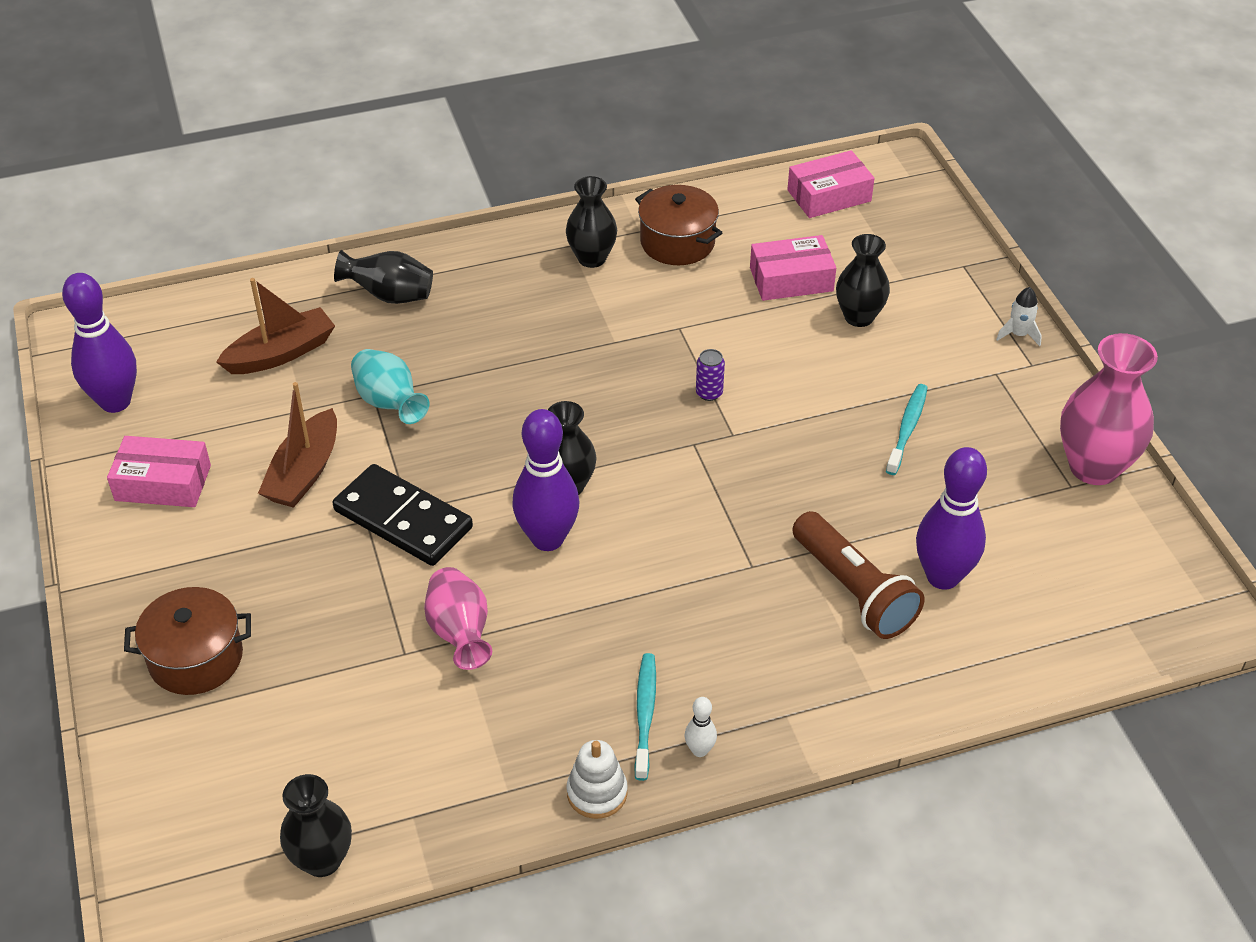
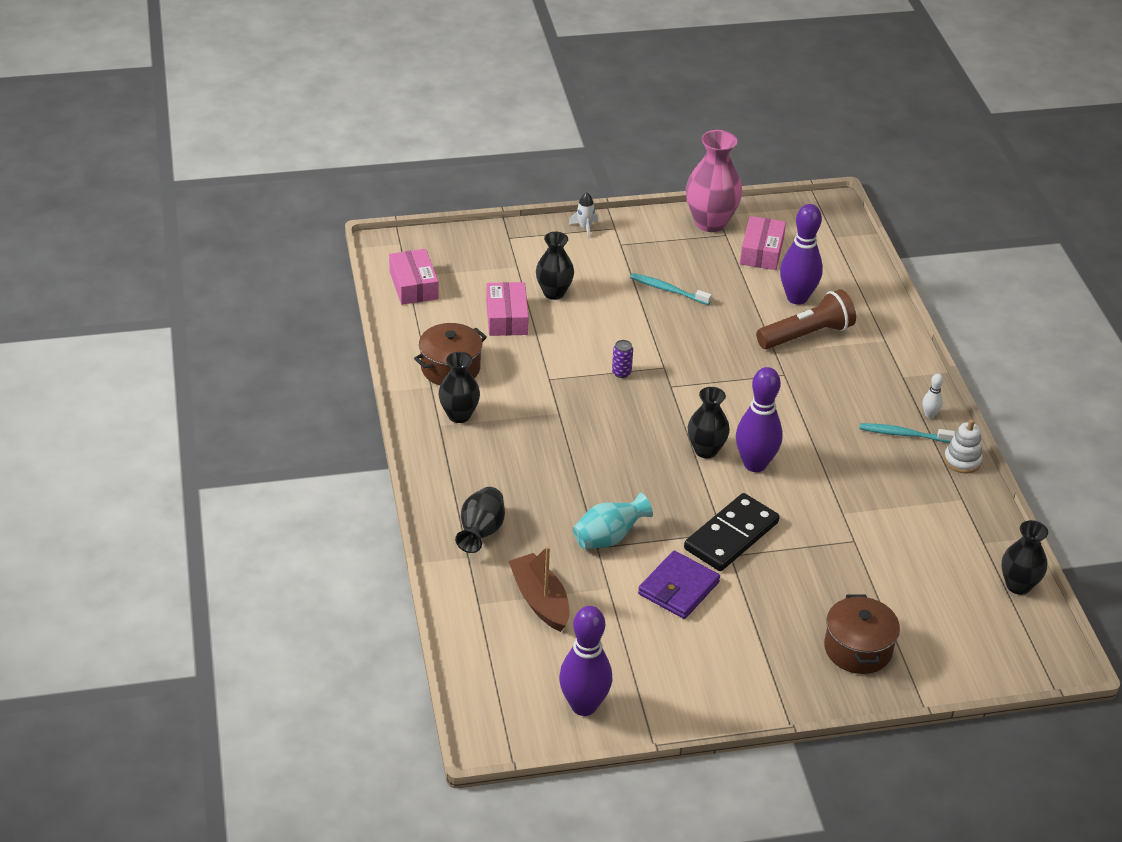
camera: 85 degrees left, 5 degrees down
(163, 483) = (682, 672): pink box -> pink box (761, 251)
(304, 472) = (678, 588): brown boat -> purple wallet
(460, 633) = (837, 512): pink vase -> none

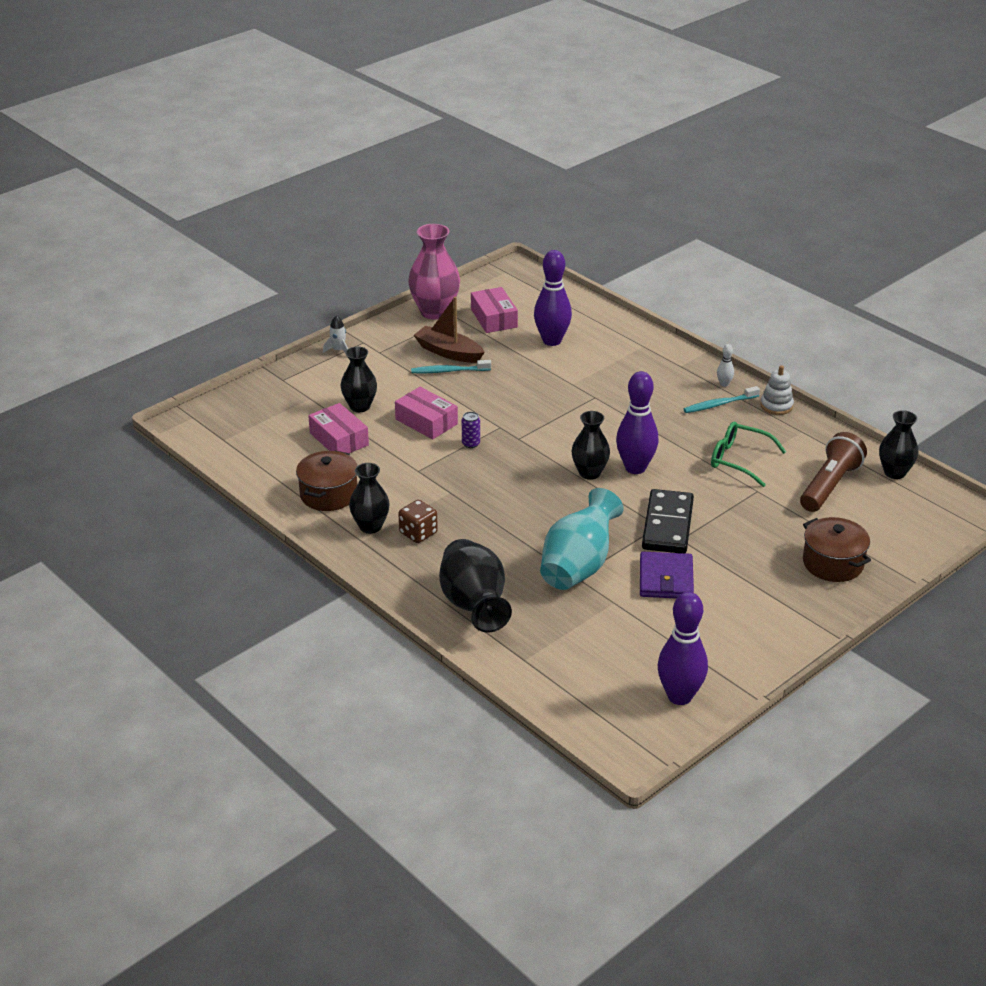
camera: 30 degrees left, 5 degrees down
(414, 285) = (236, 444): pink box -> pink box (426, 421)
(481, 532) = (474, 606): black vase -> black vase, size x1.54
(495, 440) = (418, 533): none -> brown dice
(540, 600) = (570, 635): brown boat -> brown boat (448, 352)
(608, 538) = (578, 566): turquoise vase -> turquoise vase, size x1.54
(807, 335) = (584, 363): brown flashlight -> brown flashlight (830, 485)
(866, 501) = (738, 460): none -> green glasses

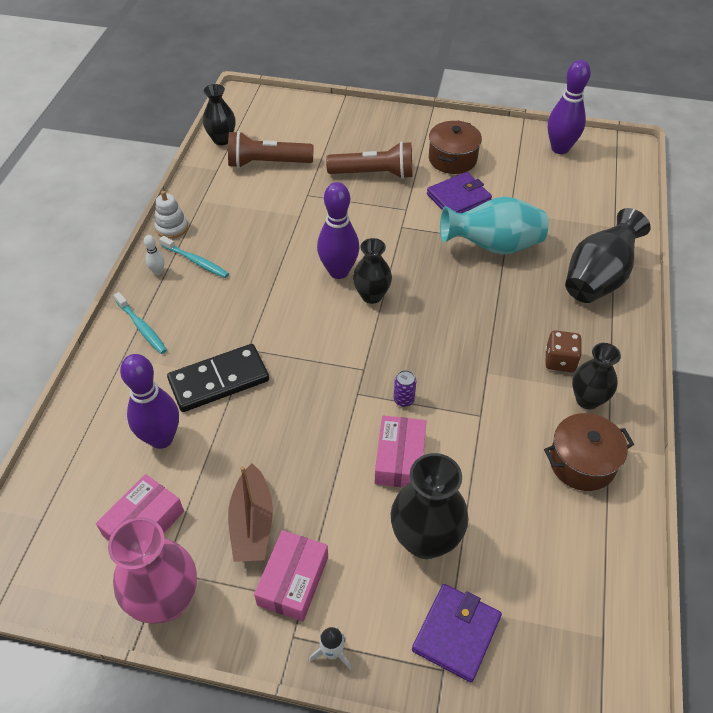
camera: 125 degrees left, 15 degrees up
(294, 392) = (456, 633): none -> purple wallet
(339, 439) = (496, 517): pink box -> pink box (293, 581)
(360, 406) = (425, 540): black vase -> black vase, size x1.54
(449, 371) = (291, 498): turquoise toothbrush -> turquoise toothbrush (142, 327)
(668, 525) = (396, 222): black domino -> black domino (219, 380)
(738, 460) = (274, 219): green glasses -> none
(753, 543) = (374, 174): none -> brown flashlight
(833, 563) = (360, 133): brown pot -> brown pot (452, 159)

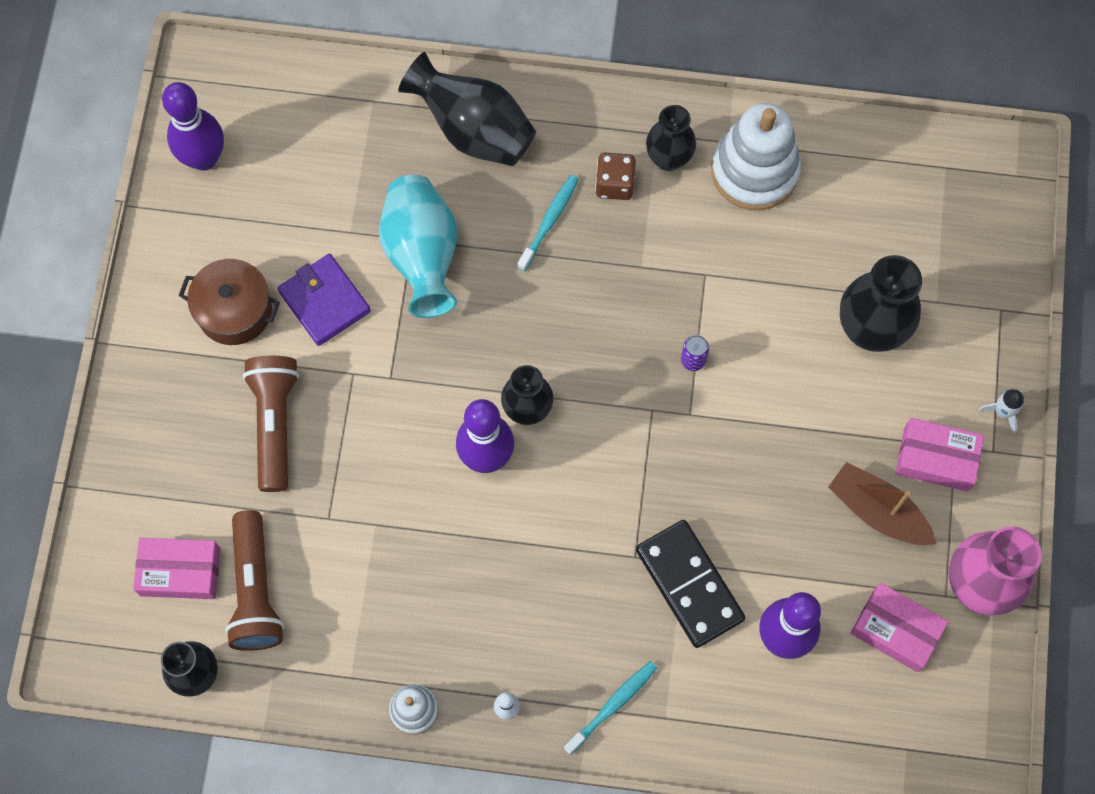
camera: 95 degrees left, 20 degrees up
(196, 261) = (482, 658): turquoise toothbrush -> turquoise toothbrush (549, 221)
(252, 523) = (878, 511): brown boat -> brown boat turned 135 degrees counterclockwise
(400, 458) = (775, 360): pink box -> pink box (180, 572)
(456, 633) = (964, 298): purple wallet -> none
(582, 462) = (754, 171): brown pot -> white stacking toy

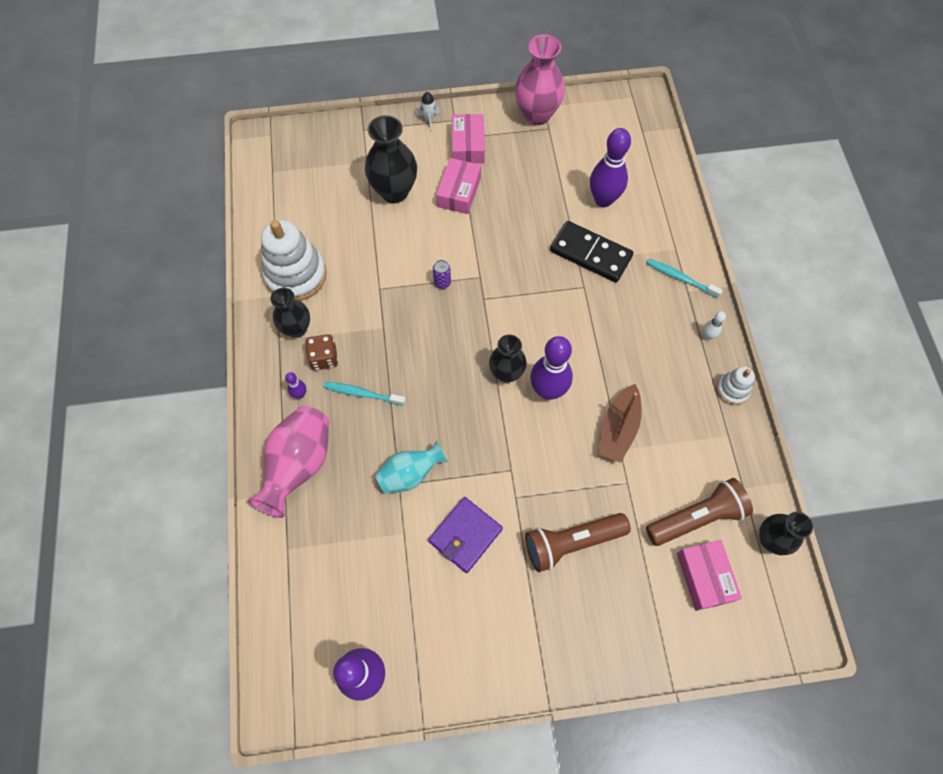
camera: 105 degrees left, 5 degrees down
(235, 311) = (491, 603): brown pot -> none
(422, 255) = (410, 474): turquoise vase -> turquoise vase, size x0.65
(473, 130) = (299, 465): black vase -> pink vase
(570, 147) = (300, 394): none -> purple bowling pin
(689, 585) = (590, 254): black domino -> black domino turned 75 degrees clockwise
(878, 511) = (510, 168): brown boat -> brown boat (618, 429)
(896, 630) = (577, 147): pink box -> pink box (459, 192)

